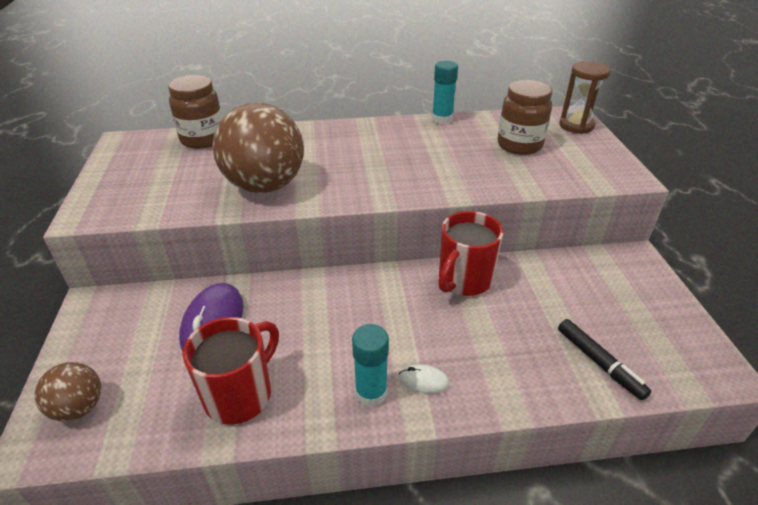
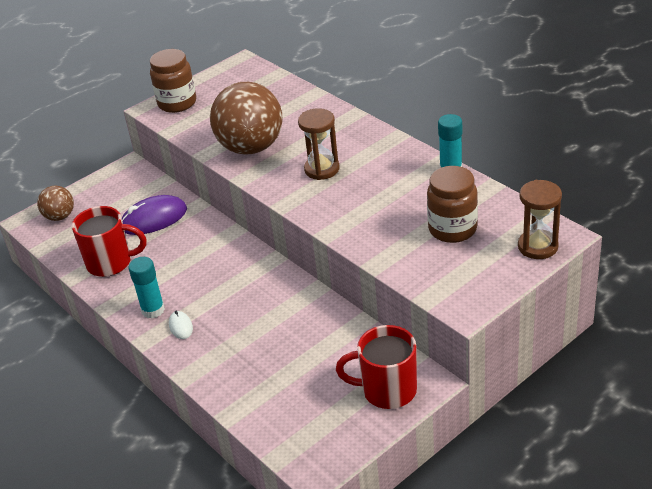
camera: 60 degrees right, 0 degrees up
(203, 139) = (280, 89): brown jar -> brown jar (177, 103)
(358, 165) = (322, 169): none -> brown hourglass
(463, 280) = (297, 300): red mug -> red mug (387, 390)
(599, 363) = (268, 400): black marker -> none

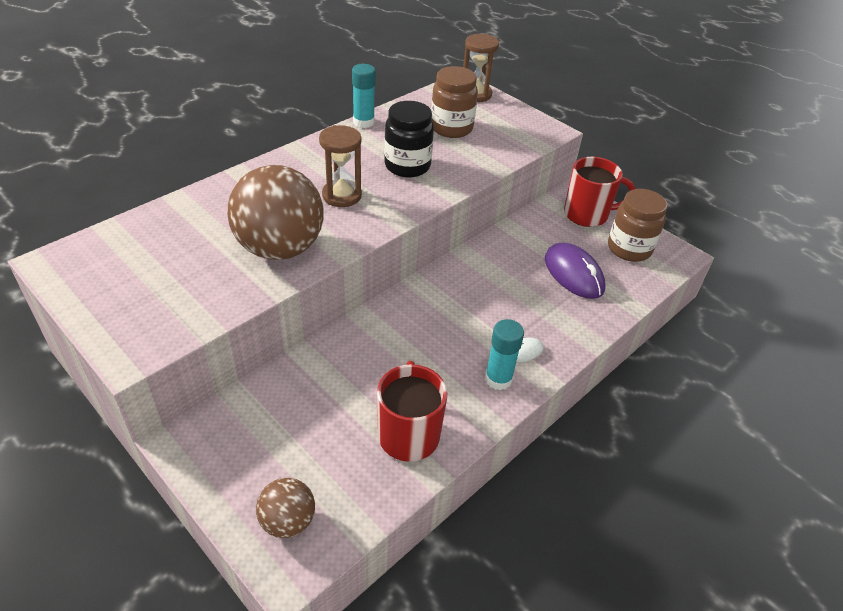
camera: 100 degrees left, 5 degrees up
(154, 219) = (321, 395): purple mouse -> purple mouse (573, 274)
(177, 103) = (130, 326): brown jar -> brown jar (629, 249)
(373, 203) = (407, 166): none -> black jar
(387, 390) = (587, 214): red mug -> red mug turned 90 degrees counterclockwise

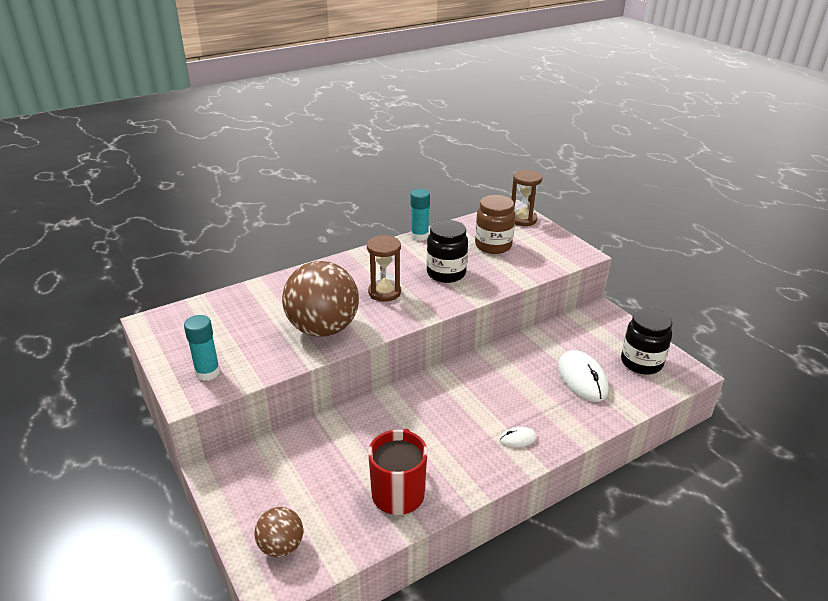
camera: 15 degrees right, 10 degrees down
(498, 379) = (489, 459): turquoise glue stick -> turquoise glue stick (207, 372)
(573, 274) = (582, 379): purple mouse -> white mouse
(587, 214) = (609, 330): red mug -> none
(629, 249) = (641, 362): brown jar -> black jar

